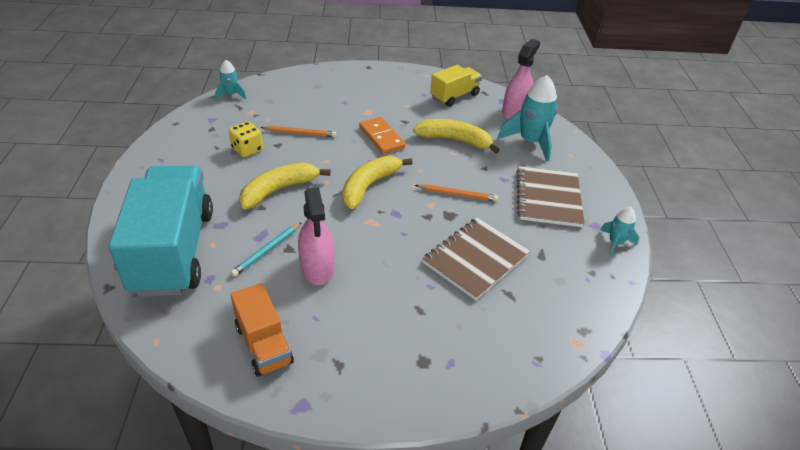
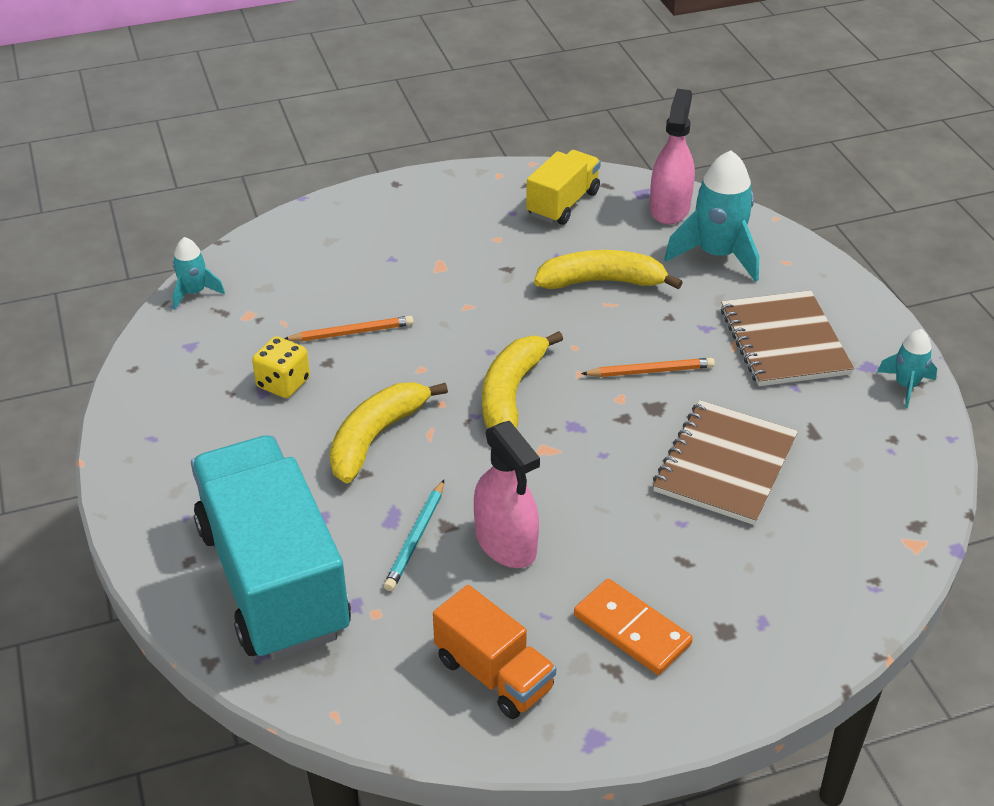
camera: 15 degrees left, 0 degrees up
(382, 137) = (486, 306): orange domino -> orange domino (632, 629)

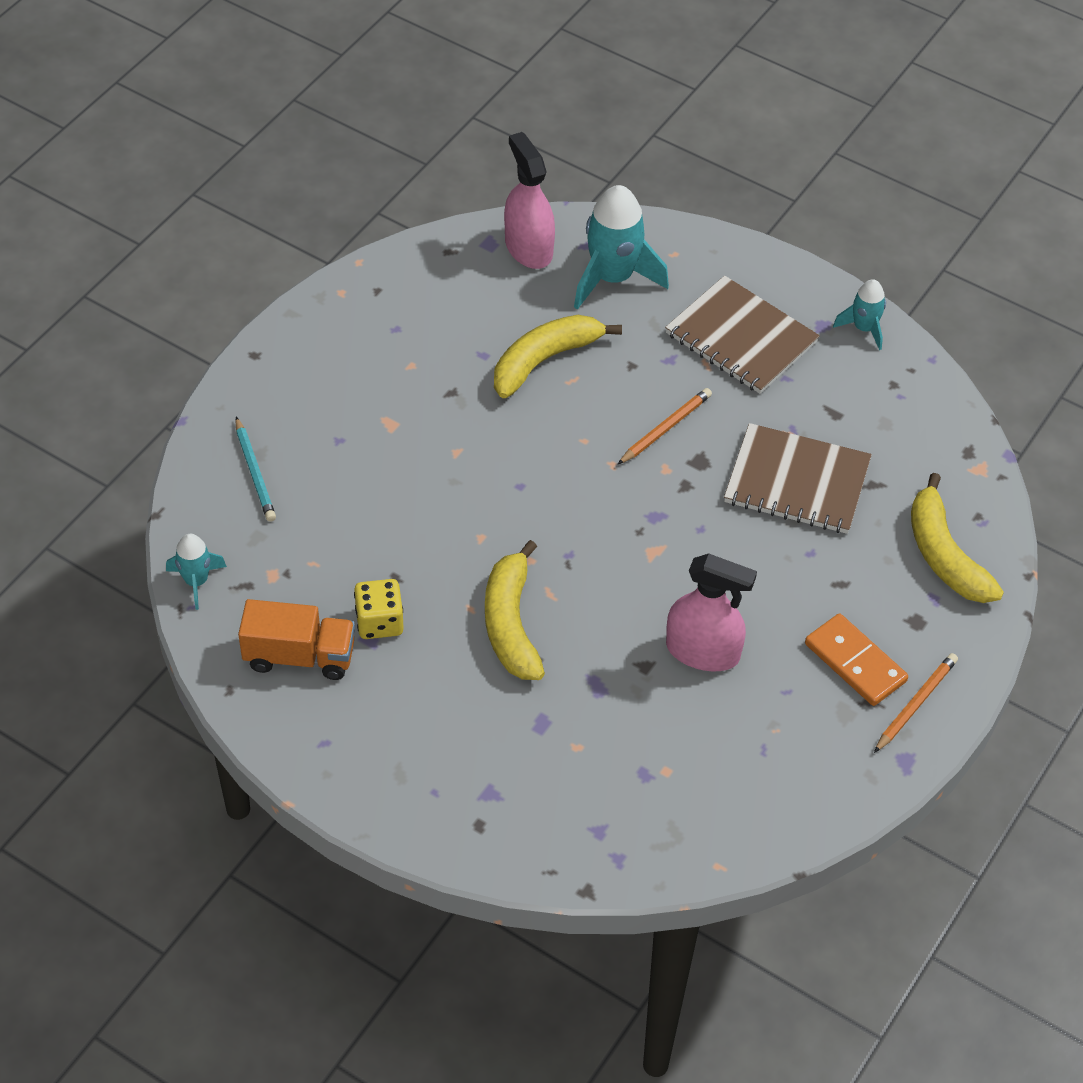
camera: 40 degrees left, 10 degrees up
(273, 579) = (562, 796): turquoise truck -> none
(352, 332) = (385, 537): orange pencil -> orange pencil (916, 704)
(416, 538) = (633, 691): turquoise pencil -> turquoise pencil (255, 472)
(494, 674) = (795, 760): orange truck -> orange truck (299, 656)
(511, 393) = (577, 516): yellow banana -> yellow banana (944, 555)
(563, 204) = (431, 294): yellow truck -> none
(632, 629) = (855, 662): orange domino -> orange domino turned 45 degrees clockwise
(725, 465) = (797, 482): brown notebook -> brown notebook turned 60 degrees counterclockwise

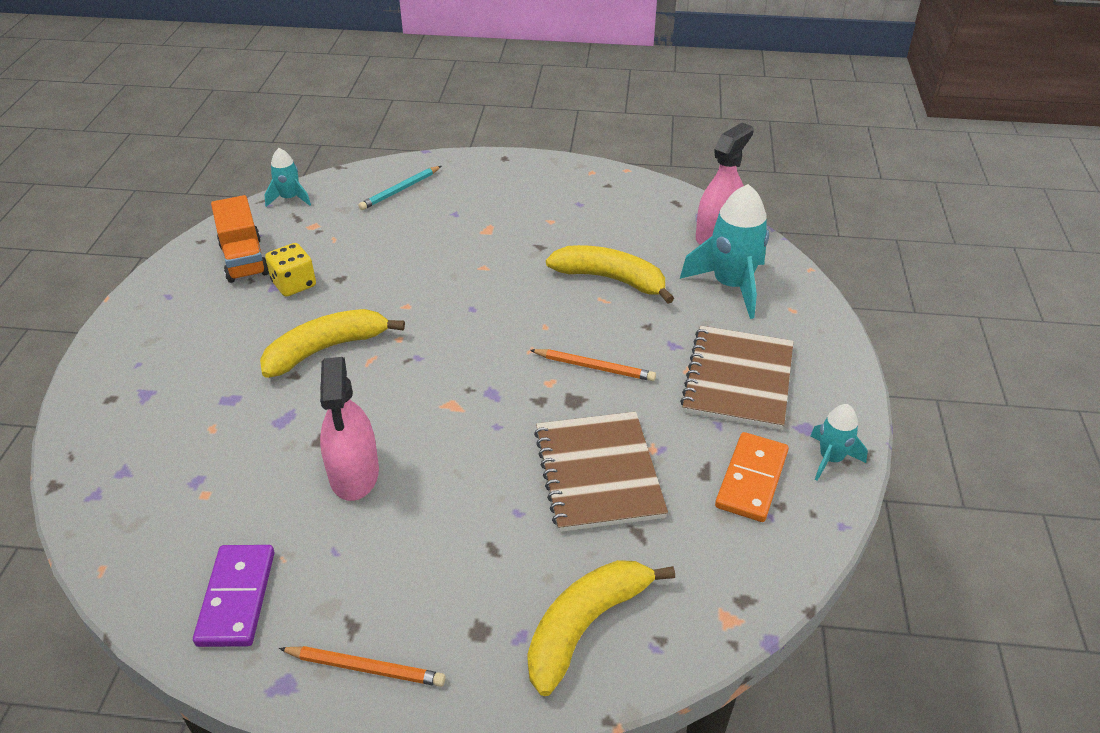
camera: 65 degrees right, 10 degrees down
(803, 772) = (237, 598): none -> purple domino
(855, 662) = (397, 595): orange domino -> orange domino (752, 479)

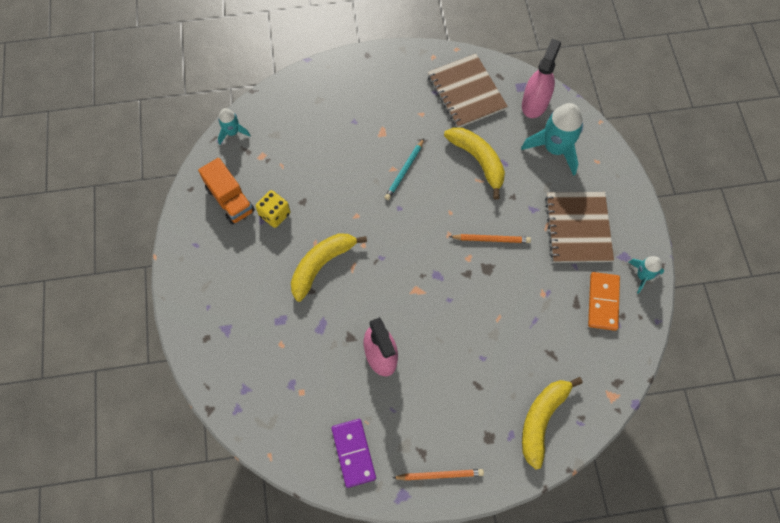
camera: 15 degrees left, 25 degrees up
(400, 190) = (307, 106): turquoise pencil -> turquoise pencil (404, 171)
(598, 473) = (518, 319): brown notebook -> brown notebook (466, 92)
(610, 279) = (478, 161): yellow banana -> yellow banana turned 45 degrees clockwise

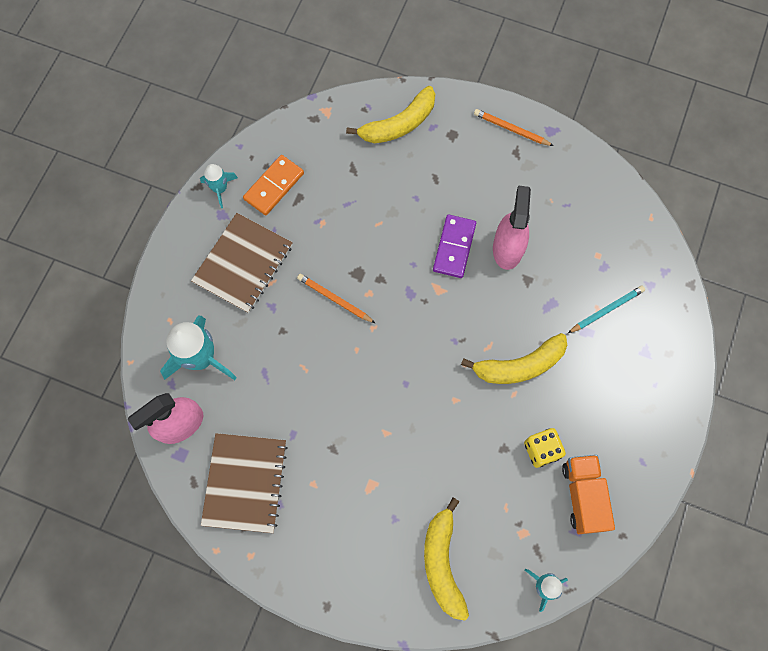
camera: 150 degrees left, 5 degrees up
(353, 453) = (575, 182): purple domino -> purple domino (454, 247)
(404, 171) = (375, 423): turquoise pencil -> turquoise pencil (606, 310)
(478, 161) = (290, 390): yellow banana -> yellow banana (442, 562)

